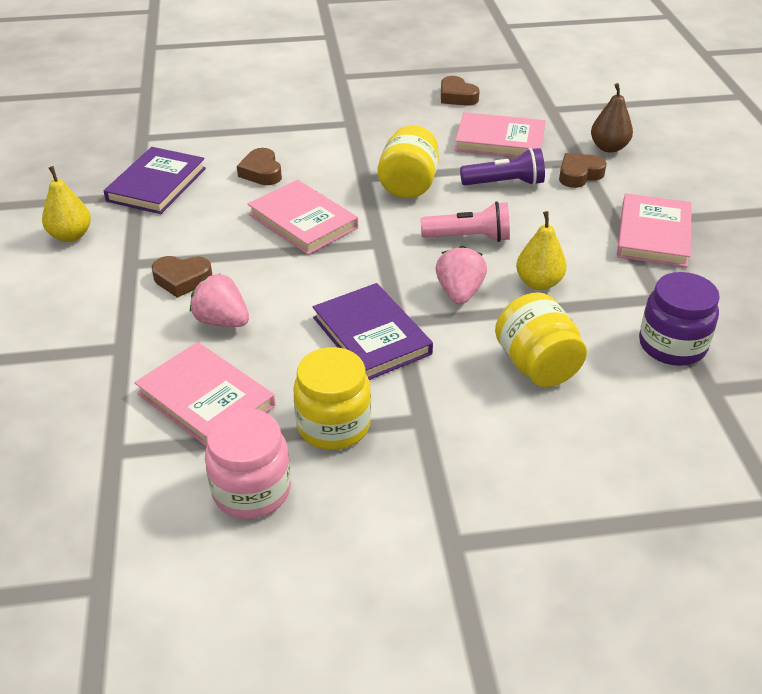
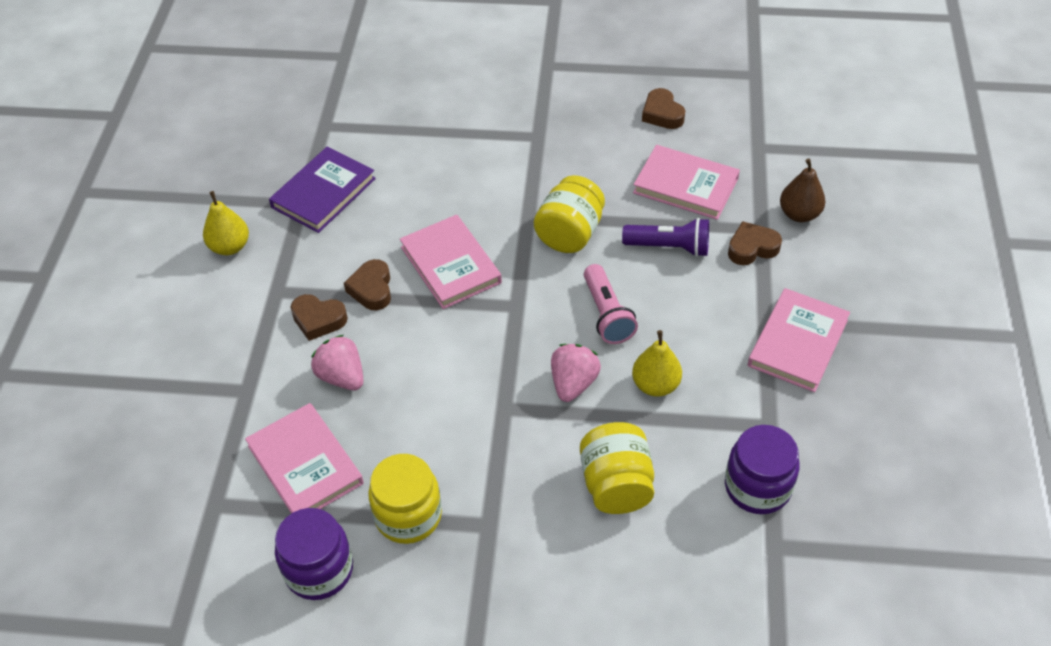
camera: 15 degrees right, 10 degrees up
(251, 490) = (319, 570): pink jar -> purple jar
(261, 172) = (428, 192): brown heart -> brown heart (372, 289)
(371, 335) = (473, 420): purple book -> none
(469, 237) = (607, 314): pink flashlight -> pink flashlight turned 60 degrees clockwise

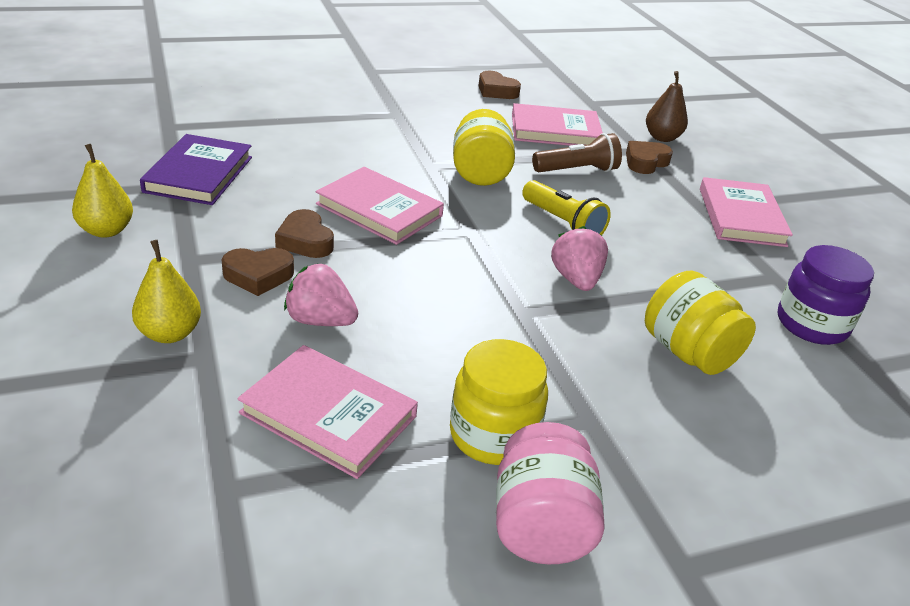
camera: 30 degrees left, 15 degrees down
(319, 570) = (421, 525): purple jar -> none
(395, 596) = (540, 525): none -> pink jar
(607, 314) = (562, 223): pink flashlight -> yellow flashlight
(655, 385) = (652, 266): yellow pear -> yellow pear (170, 333)
(669, 247) = (577, 170): purple flashlight -> brown flashlight

